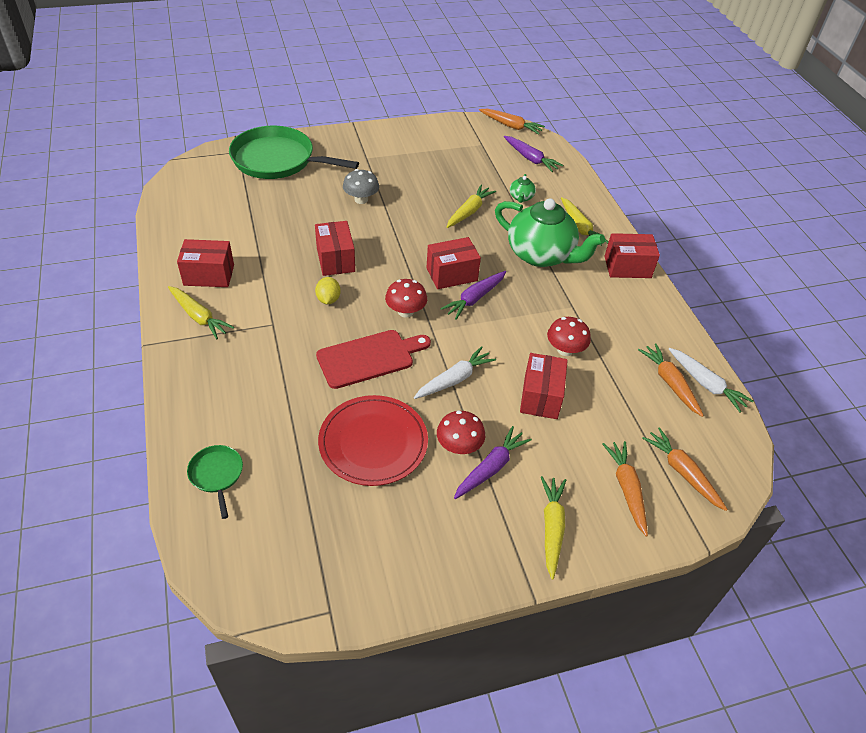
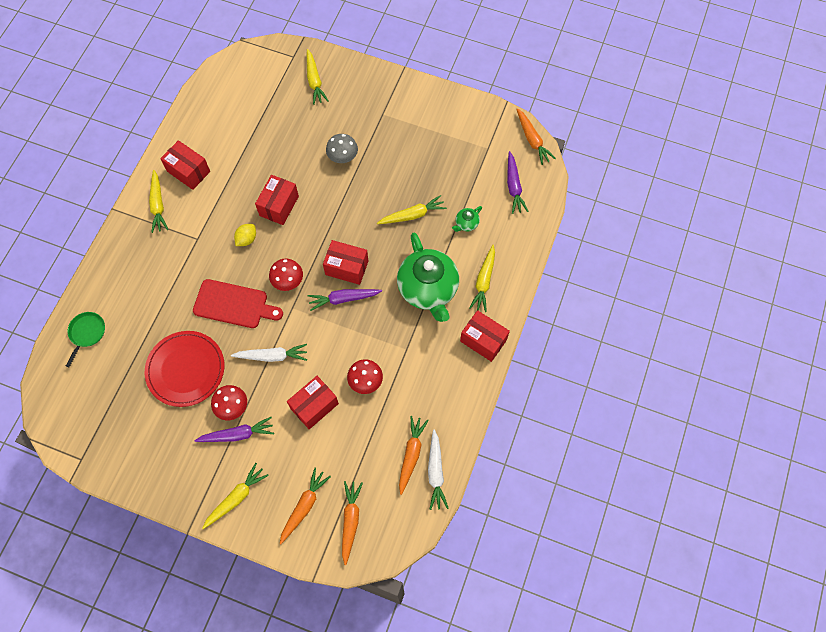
camera: 40 degrees right, 20 degrees up
(277, 160) = (314, 81): green pan -> yellow carrot

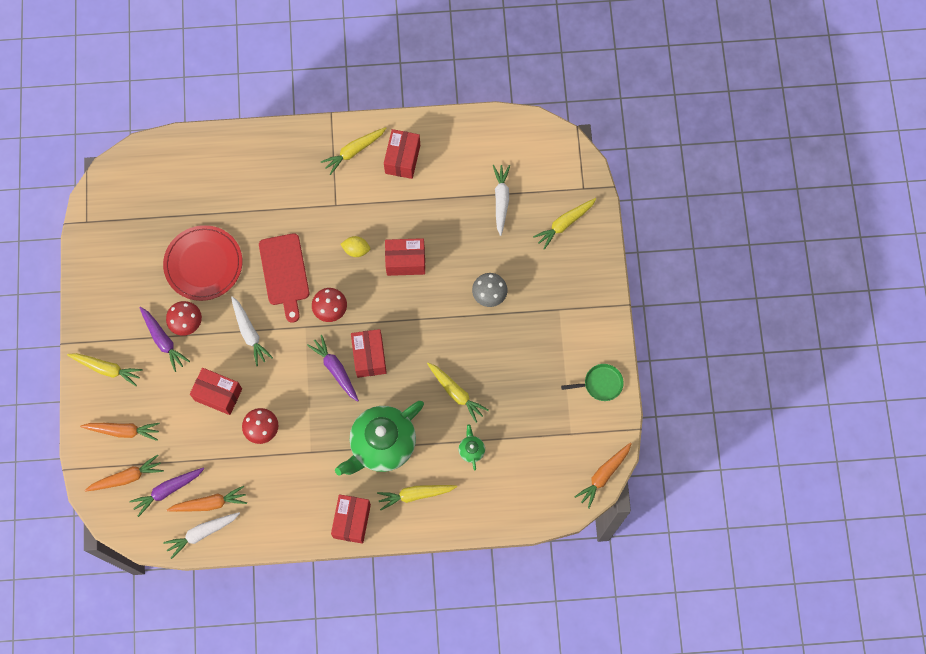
camera: 65 degrees right, 5 degrees up
(87, 333) = (200, 161): green pan -> green pan (600, 384)
(268, 115) = (501, 200): none -> white carrot
(466, 224) = (471, 450): green teapot -> green teapot turned 60 degrees clockwise
(514, 187) = (537, 479): purple carrot -> purple carrot (167, 490)

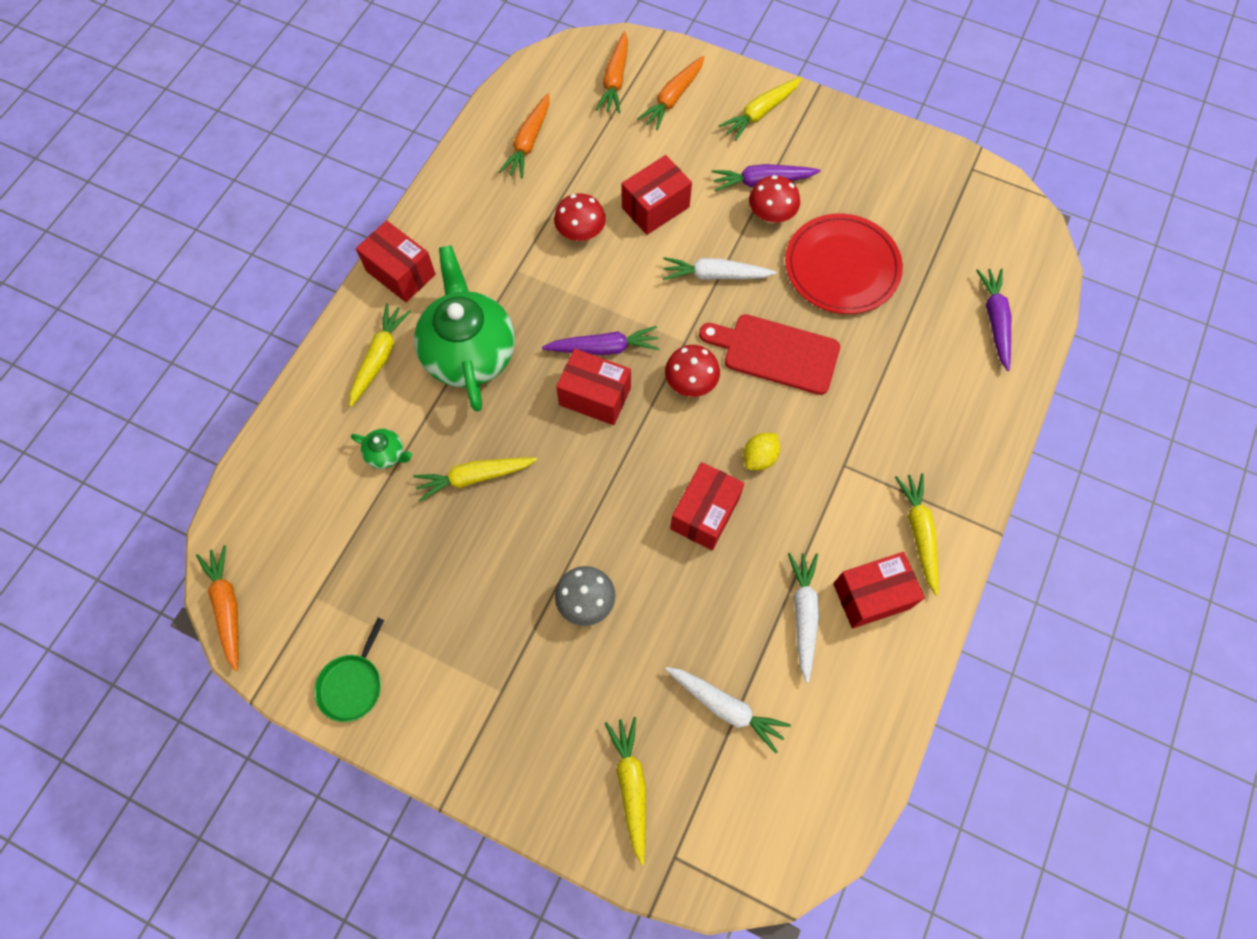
camera: 120 degrees right, 5 degrees down
(167, 490) = (573, 110): purple carrot -> purple carrot (994, 320)
(202, 533) = (500, 121): white carrot -> white carrot (803, 614)
(402, 159) = (871, 595): red box -> red box turned 60 degrees counterclockwise

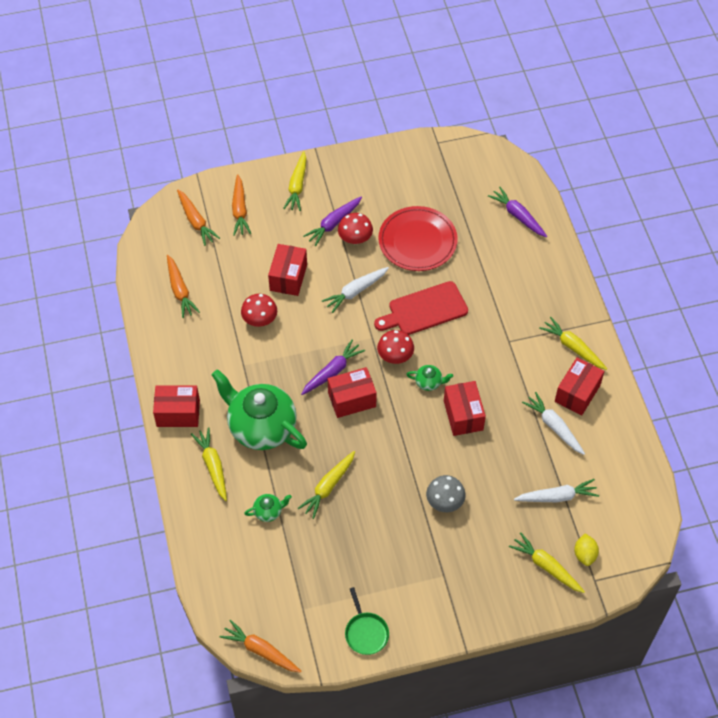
camera: 40 degrees left, 10 degrees down
(701, 443) = (429, 382): none -> green teapot
(759, 457) = (464, 368): yellow lemon -> yellow lemon (584, 554)

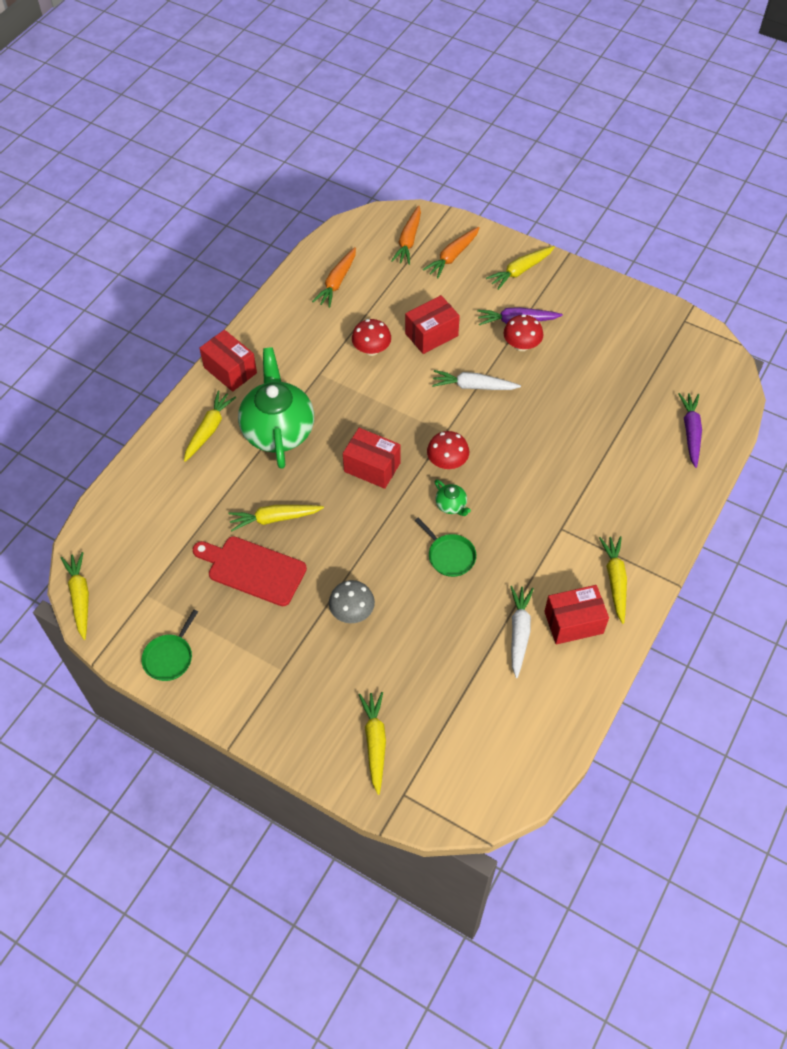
camera: 45 degrees right, 0 degrees up
(260, 650) = (80, 597): orange carrot -> yellow carrot
(268, 511) = (208, 498): green teapot -> none
(332, 371) = (382, 433): purple carrot -> none
(417, 241) = (573, 386): red plate -> none
(424, 310) = (515, 445): red cutting board -> red cutting board (253, 570)
(463, 415) = (449, 556): red box -> green pan
(557, 496) = (453, 693): white carrot -> none
(584, 554) = (420, 764): yellow lemon -> none

